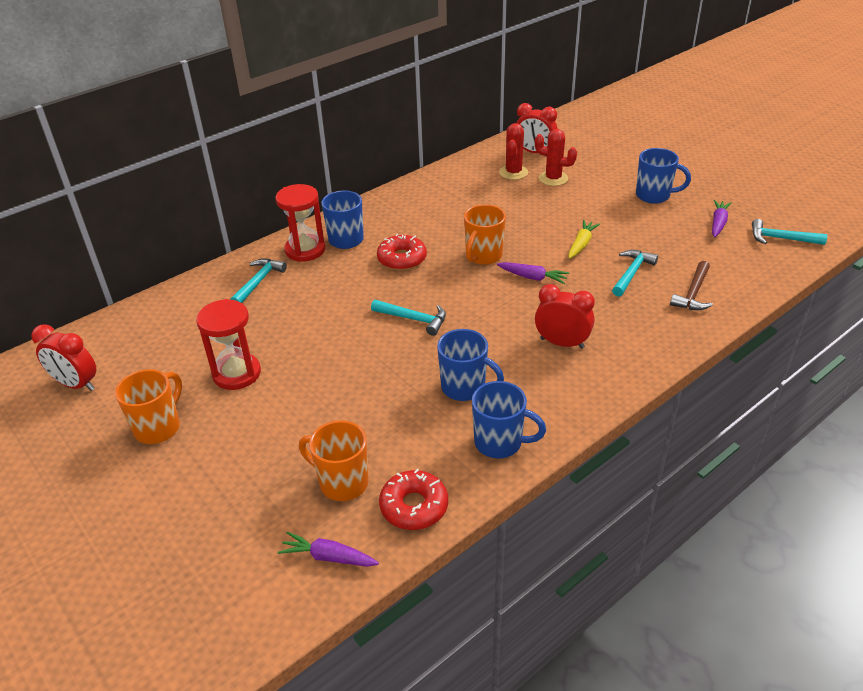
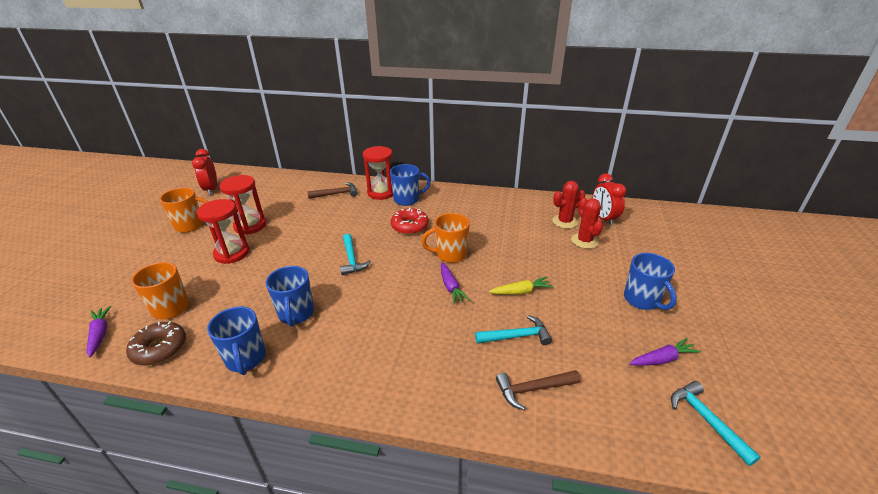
camera: 50 degrees right, 5 degrees down
(258, 282) = (336, 194): turquoise hammer -> brown hammer
(284, 405) = (232, 253): none -> red hourglass
(414, 506) = (159, 348): red donut -> brown donut
(562, 343) = (386, 338): red clock -> none

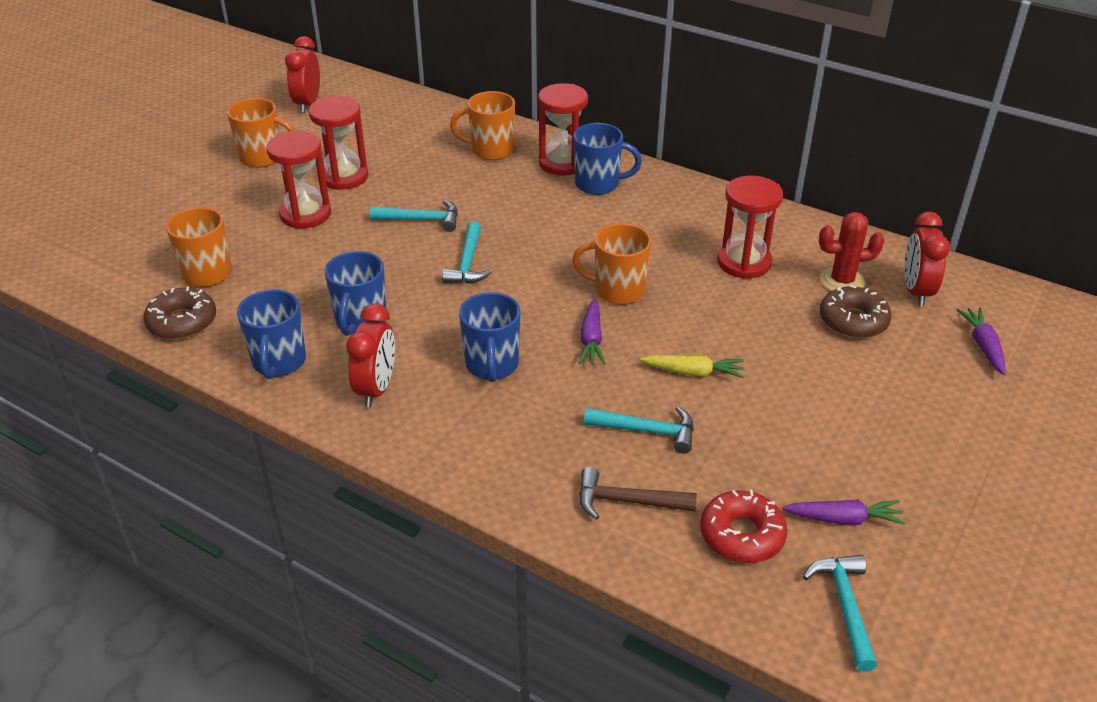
camera: 20 degrees right, 5 degrees up
(100, 334) = (118, 286): purple carrot -> purple carrot (983, 346)
(311, 240) = (421, 220): none -> turquoise hammer
(326, 358) = (376, 389): none -> red clock
(336, 194) = (491, 150): brown hammer -> orange mug
(410, 226) = (579, 230): red donut -> red donut (742, 535)
(509, 223) = (744, 262): none -> red hourglass
(584, 241) = (853, 321): red cactus -> brown donut
(642, 300) = (879, 434): blue mug -> blue mug (492, 366)

